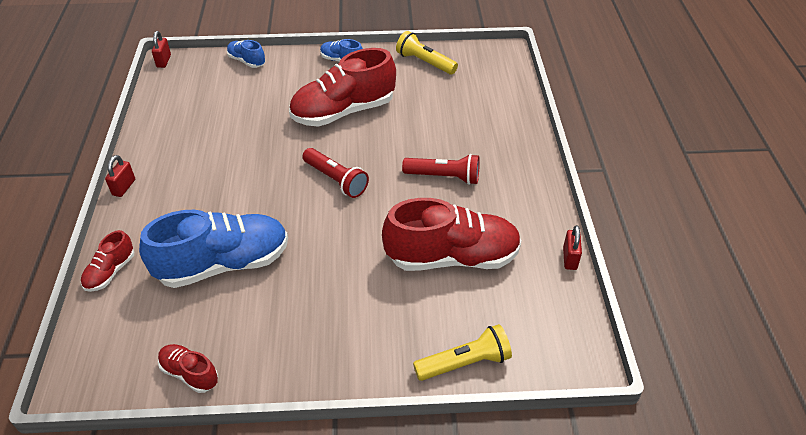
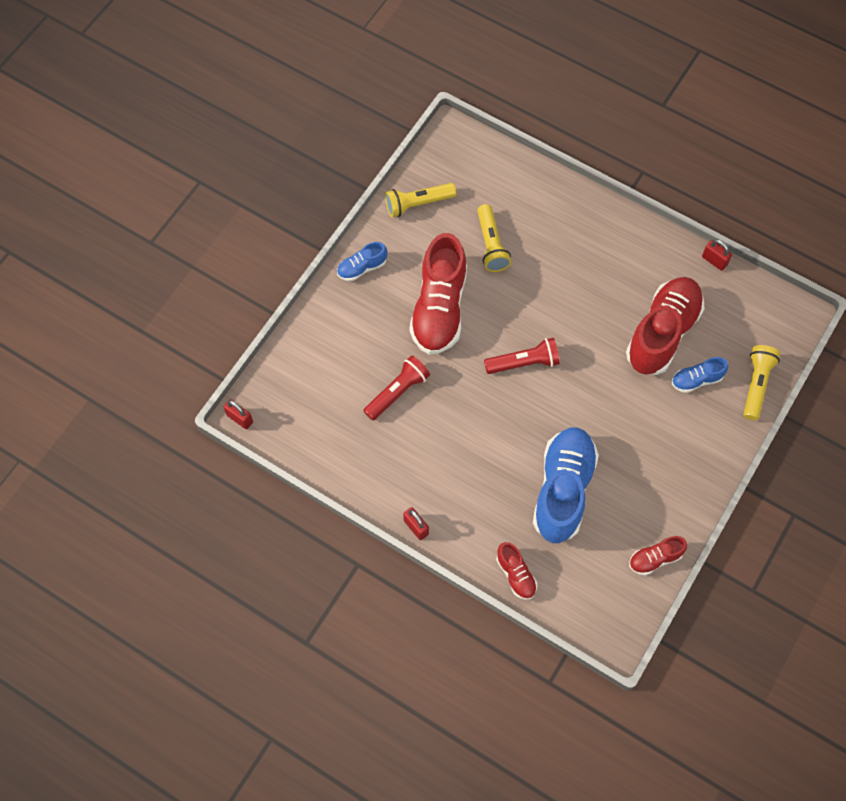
camera: 55 degrees left, 20 degrees up
(246, 61) = (298, 346): blue shoe -> blue shoe (696, 380)
(430, 113) = (491, 245): none -> yellow flashlight
(444, 177) = (576, 285): red flashlight -> red flashlight (397, 392)

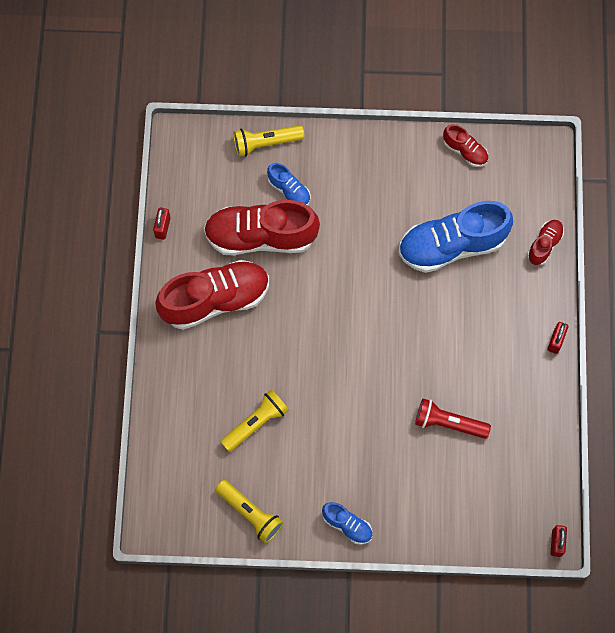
camera: 120 degrees left, 5 degrees up
(439, 309) = (347, 433): red shoe -> red shoe (215, 300)
(524, 363) = (357, 334): red flashlight -> none

